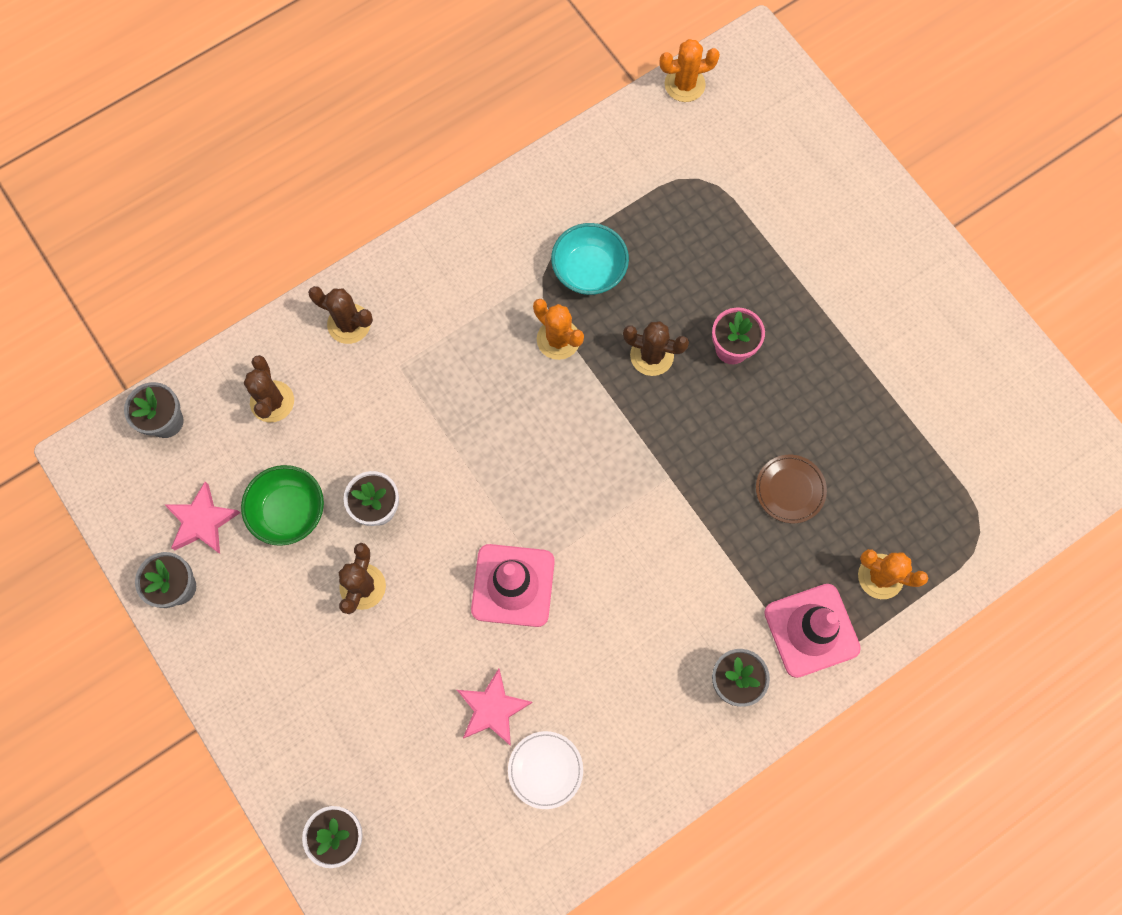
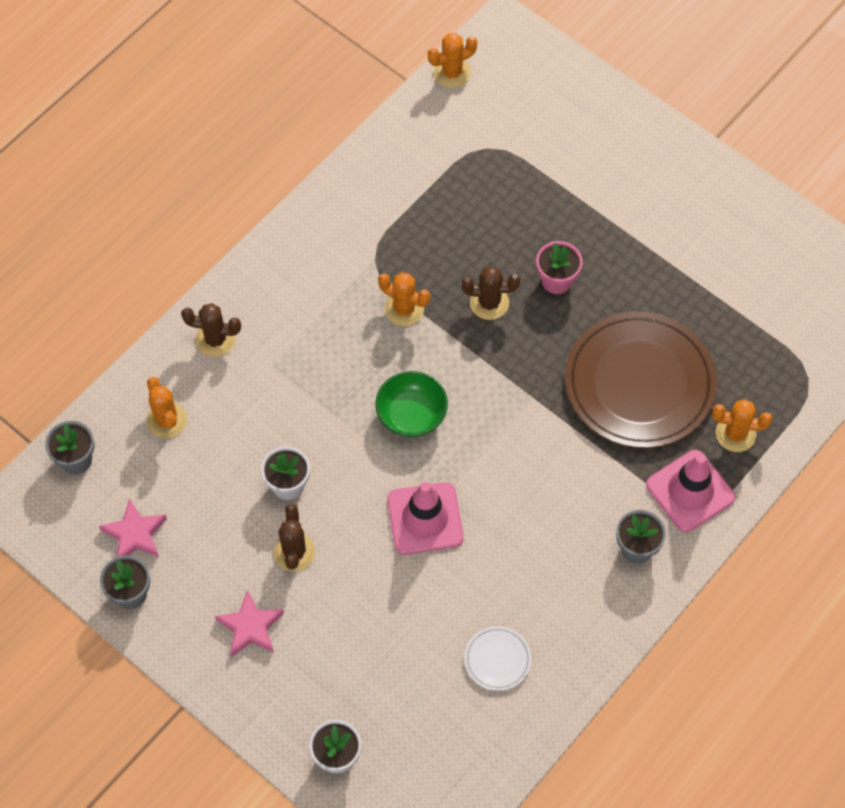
camera: 15 degrees left, 10 degrees down
(272, 401) = (166, 420): brown cactus -> orange cactus
(289, 511) = (210, 507): green bowl -> green bowl (411, 415)
(492, 709) = (437, 622): pink star -> pink star (250, 627)
(589, 270) = (414, 246): turquoise bowl -> none
(790, 489) = (639, 383): brown plate -> brown plate, size x2.41

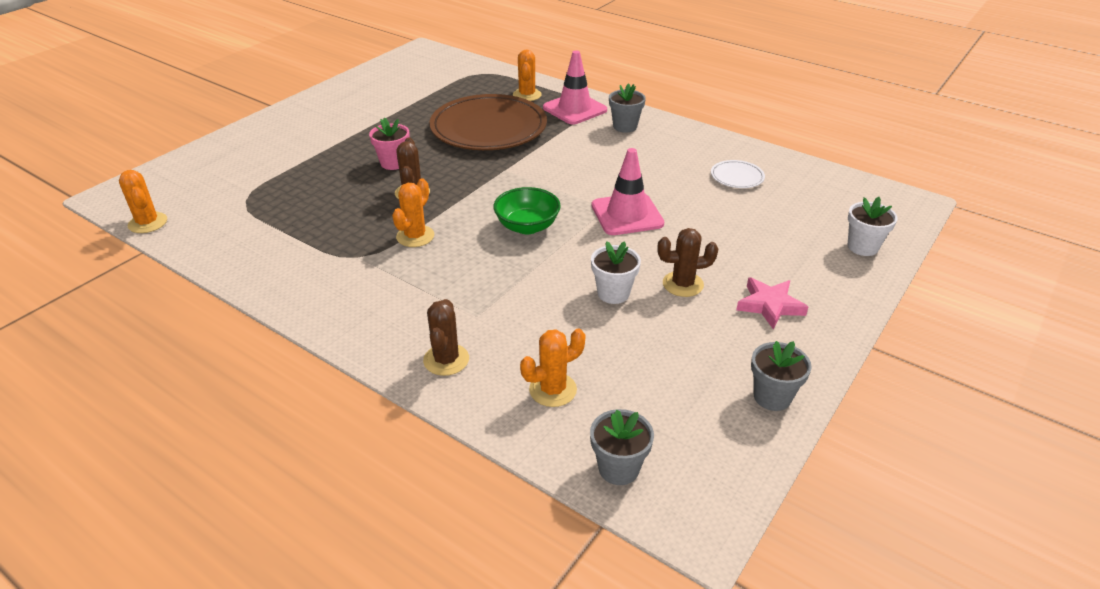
camera: 95 degrees left, 25 degrees down
(135, 534) = (700, 401): pink star -> none

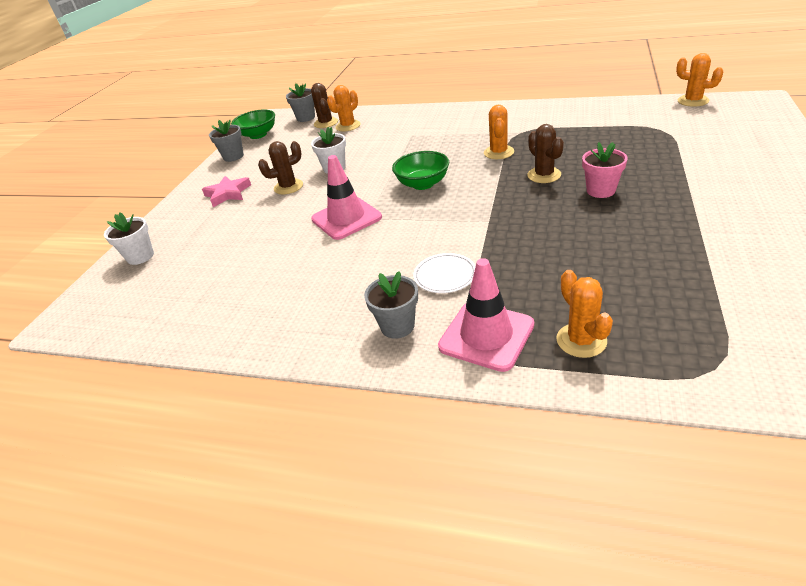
camera: 165 degrees right, 0 degrees up
(446, 360) = (411, 118): brown cactus -> brown cactus (326, 123)
(488, 128) = (563, 262): brown plate -> none
(726, 451) = (258, 135): none -> green bowl
(737, 177) = (245, 293): white plate -> white plate (445, 275)

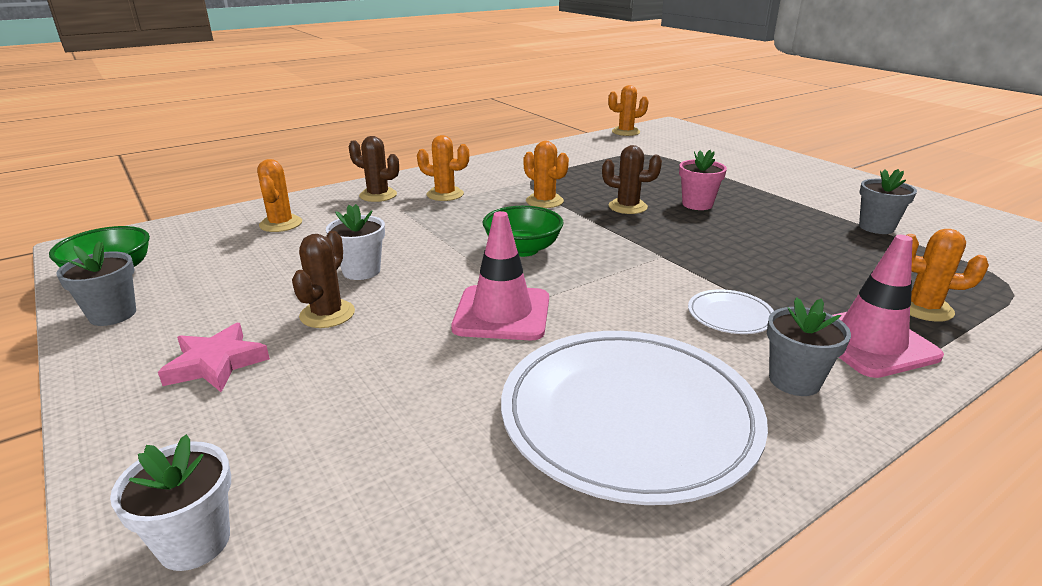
camera: 55 degrees left, 10 degrees down
(300, 295) = (629, 417): none -> white plate
(306, 118) = (175, 232): grey flower pot -> grey flower pot (876, 227)
(326, 123) = (231, 229): brown cactus -> brown cactus (378, 195)
(452, 129) = (445, 194): none -> orange cactus

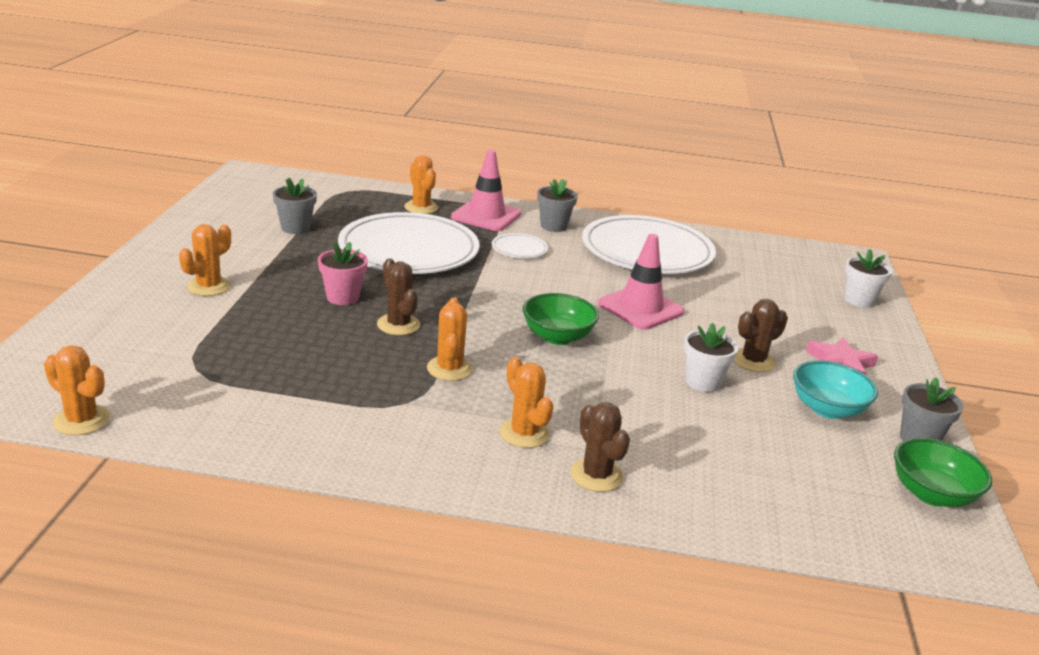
camera: 140 degrees left, 0 degrees up
(223, 301) = (827, 409): none -> turquoise bowl
(281, 224) = (741, 483): orange cactus -> orange cactus (209, 286)
(778, 256) = (409, 250): none -> white plate

